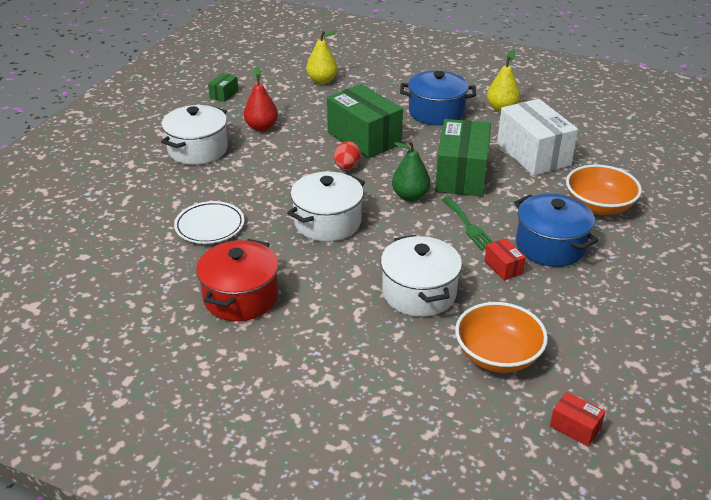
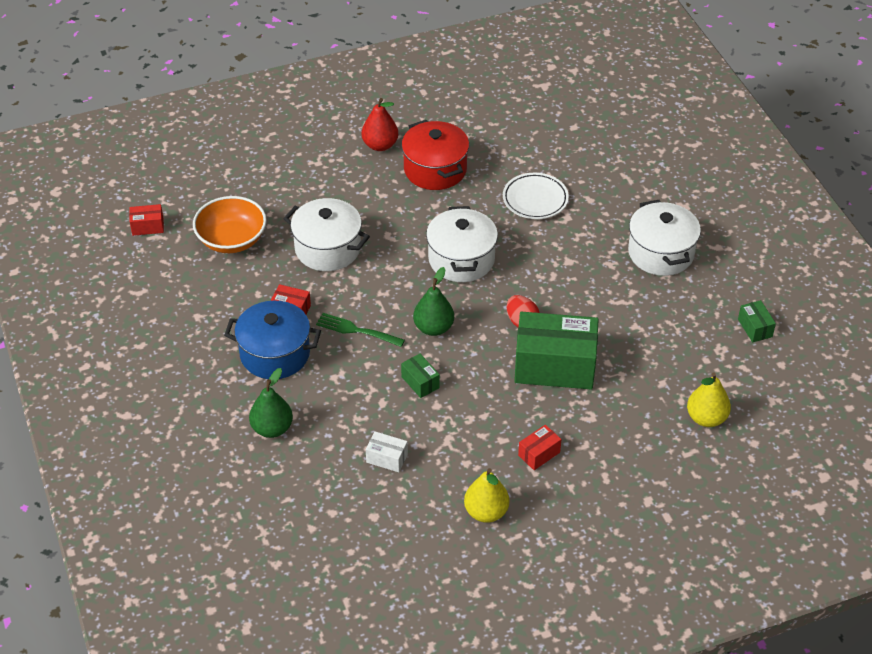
camera: 135 degrees right, 10 degrees up
(261, 127) = (656, 314): red pear -> red pear (380, 145)
(436, 112) = (539, 454): blue pot -> red box
(461, 175) = (420, 382): green box -> green box, size x0.43
(533, 154) = (387, 458): white box -> white box, size x0.43
(598, 206) = (272, 428): orange bowl -> green pear

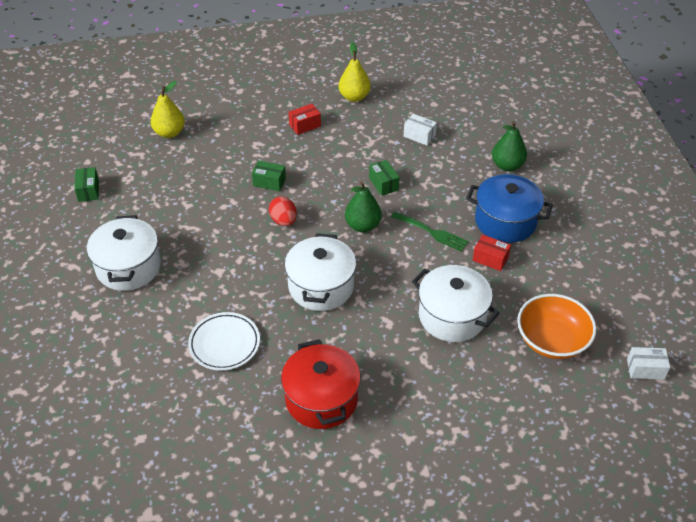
camera: 170 degrees left, 0 degrees up
(148, 226) = (645, 369): red box -> white box
(380, 145) = (379, 445): red pear -> none
(554, 366) = (269, 182): green box -> green box, size x0.43

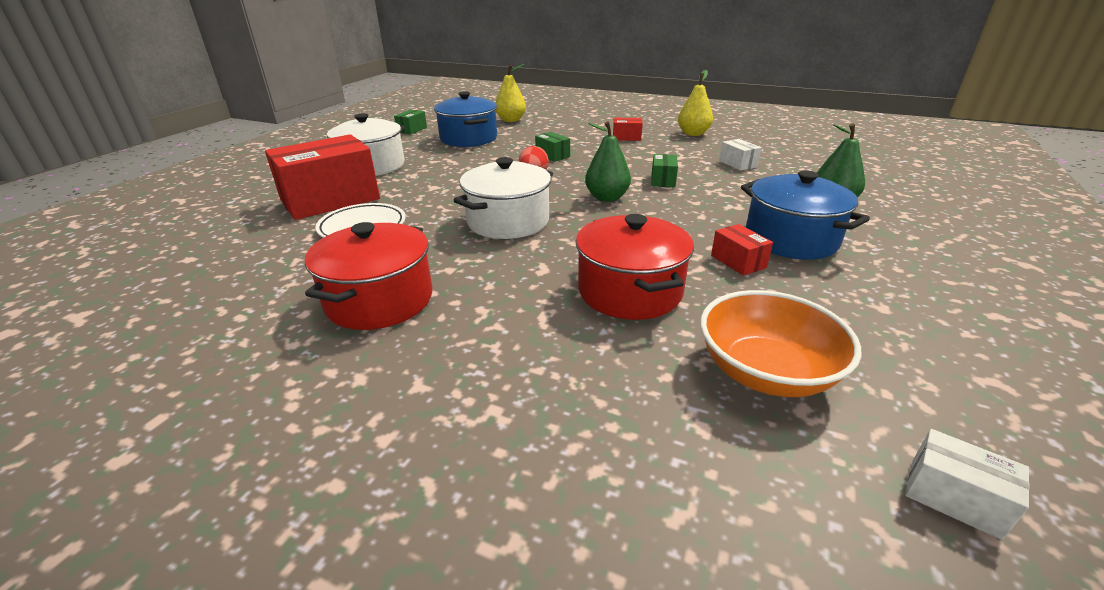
camera: 35 degrees right, 15 degrees down
(155, 327) = (330, 200): none -> red box
(165, 184) = (468, 139): none -> blue pot
(432, 232) = (681, 222): green fork -> none
(452, 316) = (630, 291): white pot -> red pot

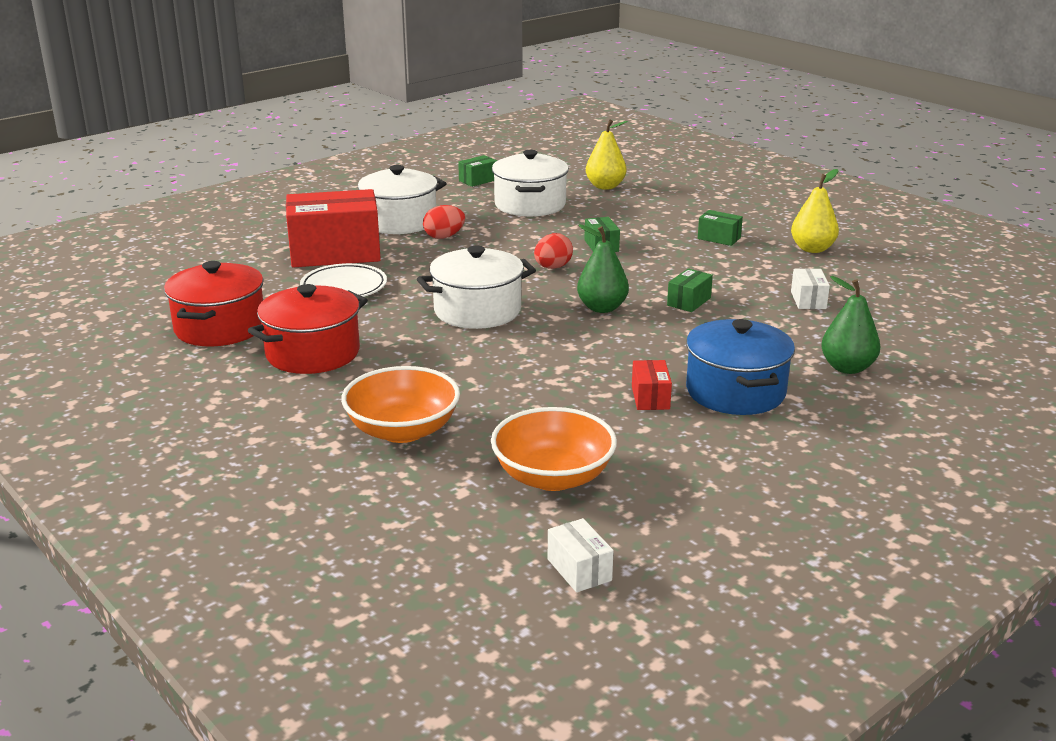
camera: 25 degrees right, 5 degrees down
(421, 170) = (444, 237): none -> red egg
(468, 139) = (530, 205): blue pot -> white pot
(557, 365) = (402, 430): none -> orange bowl
(626, 137) = (719, 238): red box -> green box
(630, 291) = (518, 396): red pot -> red pot (220, 328)

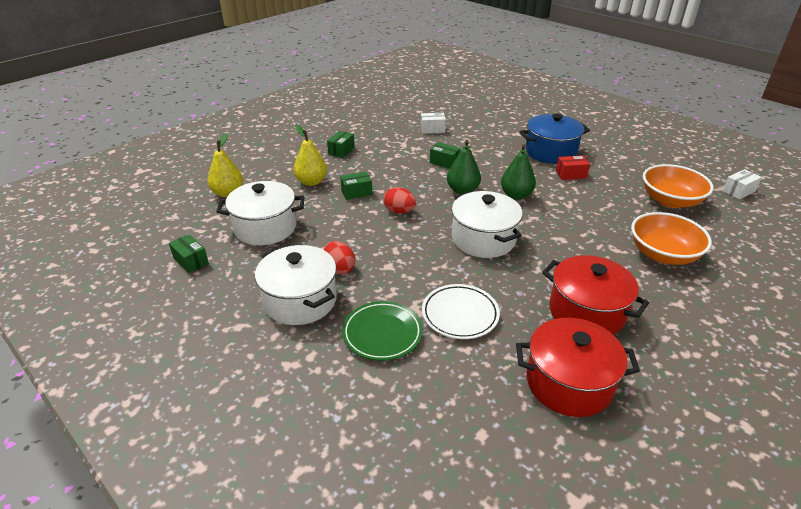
camera: 95 degrees left, 10 degrees up
(335, 253) = (382, 333): red box -> green plate
(812, 249) = (358, 124): yellow pear -> yellow pear (311, 182)
(847, 368) = (510, 125): green pear -> green pear (516, 195)

